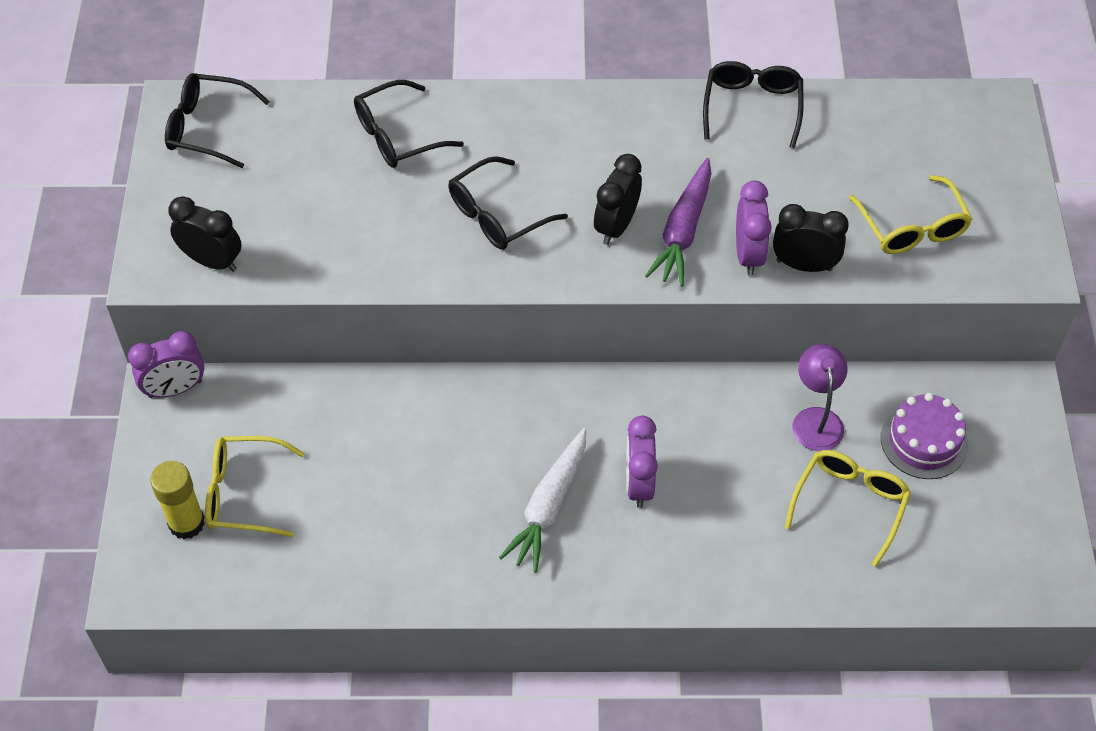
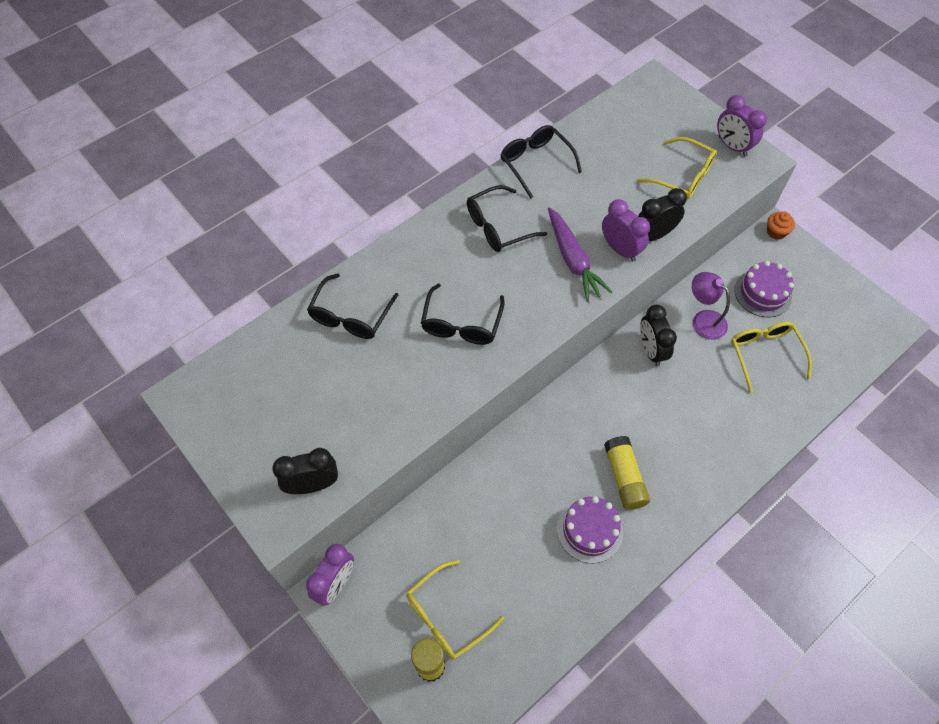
camera: 40 degrees left, 5 degrees up
(207, 127) = (218, 396): black glasses -> black glasses (497, 227)
(459, 526) = (589, 530): none -> purple cake
(549, 506) = (624, 478): white carrot -> yellow glue stick
(616, 226) = (534, 283): black clock -> black clock (651, 350)
(639, 484) = (656, 426): purple clock -> purple clock (732, 146)
(1021, 389) = (776, 232): none -> orange cupcake

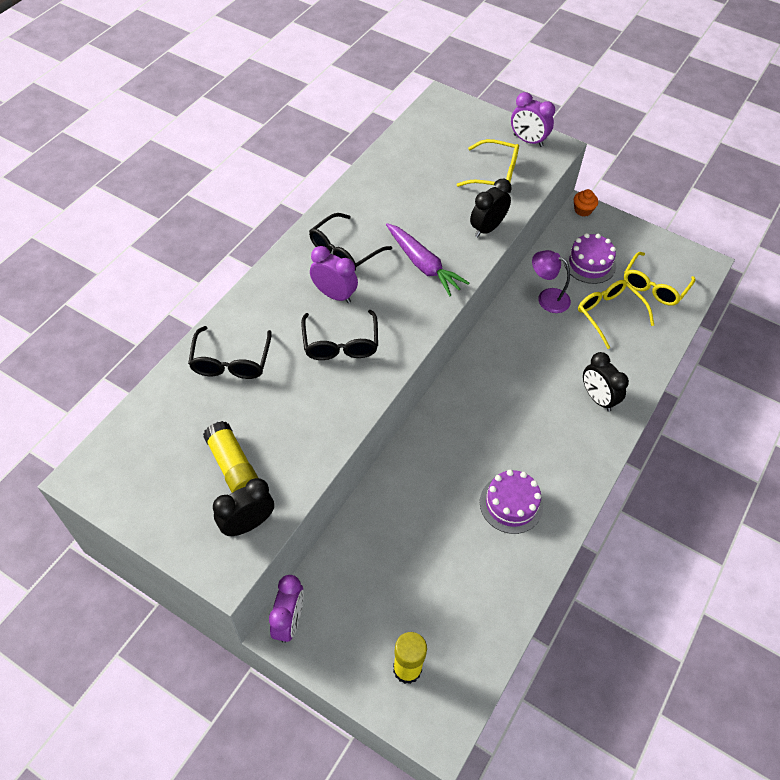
camera: 20 degrees left, 5 degrees down
(446, 616) = (406, 619): yellow glasses -> yellow glasses (654, 286)
(535, 163) = (359, 189): black glasses -> none
(620, 249) = (462, 247): purple clock -> purple clock (334, 295)
(624, 478) = (525, 450): yellow glue stick -> yellow glue stick (232, 465)
(651, 350) = (511, 334): black clock -> black clock (597, 398)

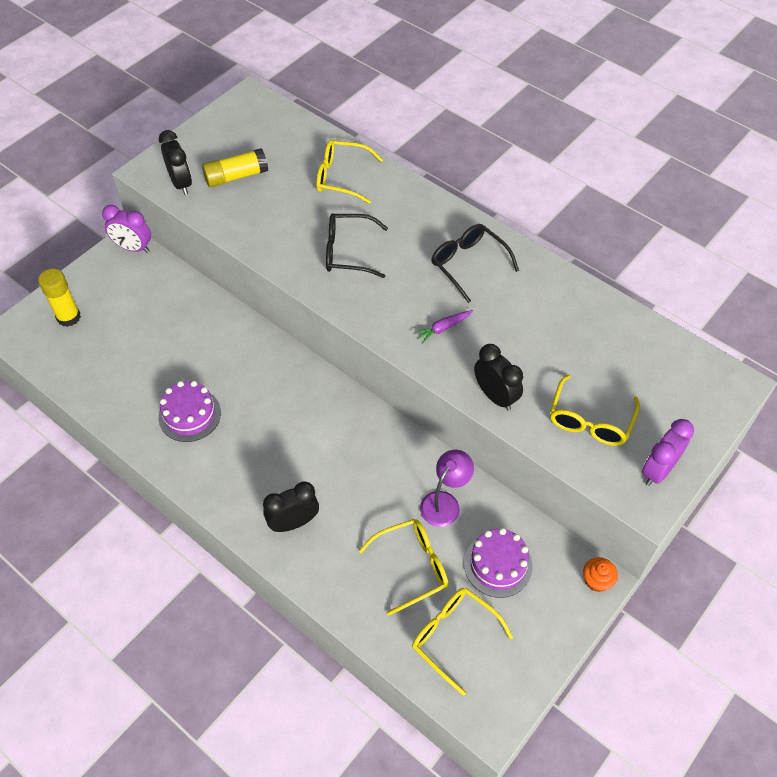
camera: 100 degrees right, 0 degrees up
(231, 362) = (341, 177): black glasses -> yellow glasses
(334, 295) = (410, 252): purple clock -> none
(423, 265) = (443, 328): purple carrot -> purple carrot, size x0.54

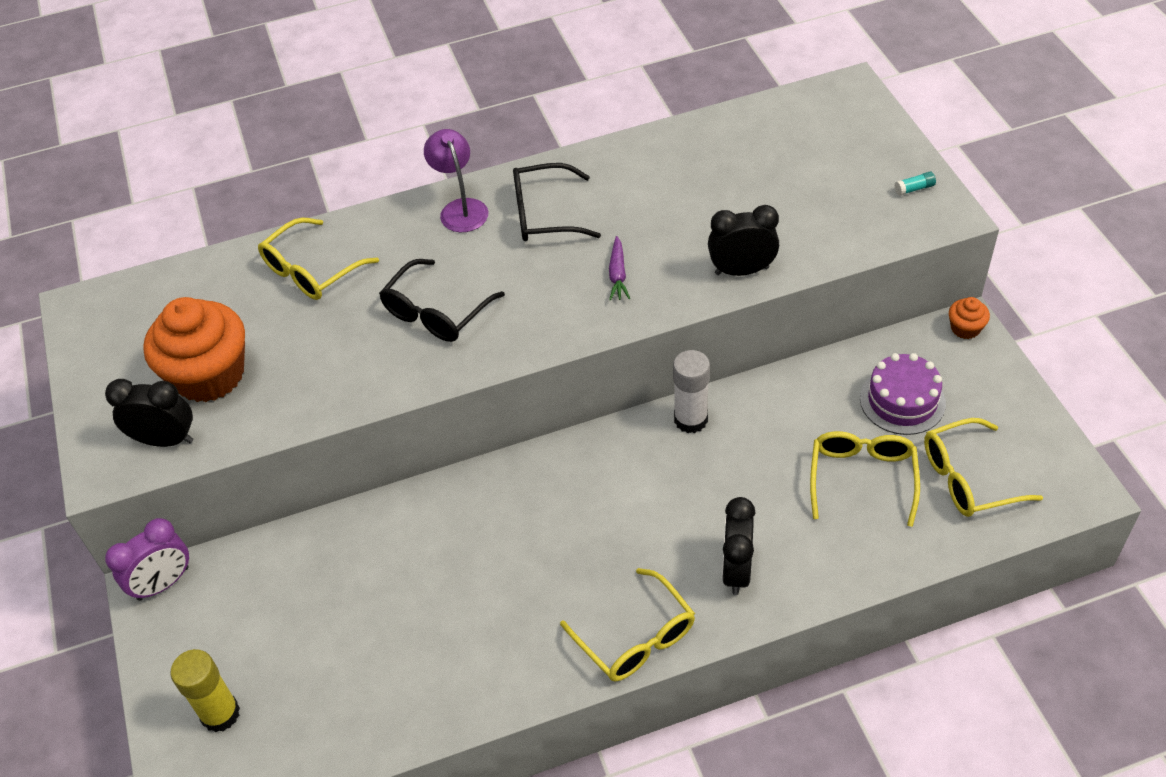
camera: 55 degrees left, 5 degrees down
(189, 415) = (502, 622): purple cake -> none
(236, 176) = (209, 375): yellow glue stick -> orange cupcake
(398, 442) = (690, 419): none -> white glue stick
(444, 502) = (797, 412): purple lamp -> purple lamp (460, 208)
(590, 421) = (823, 211): yellow glasses -> yellow glasses (636, 638)
(658, 470) = (914, 189): purple clock -> turquoise glue stick

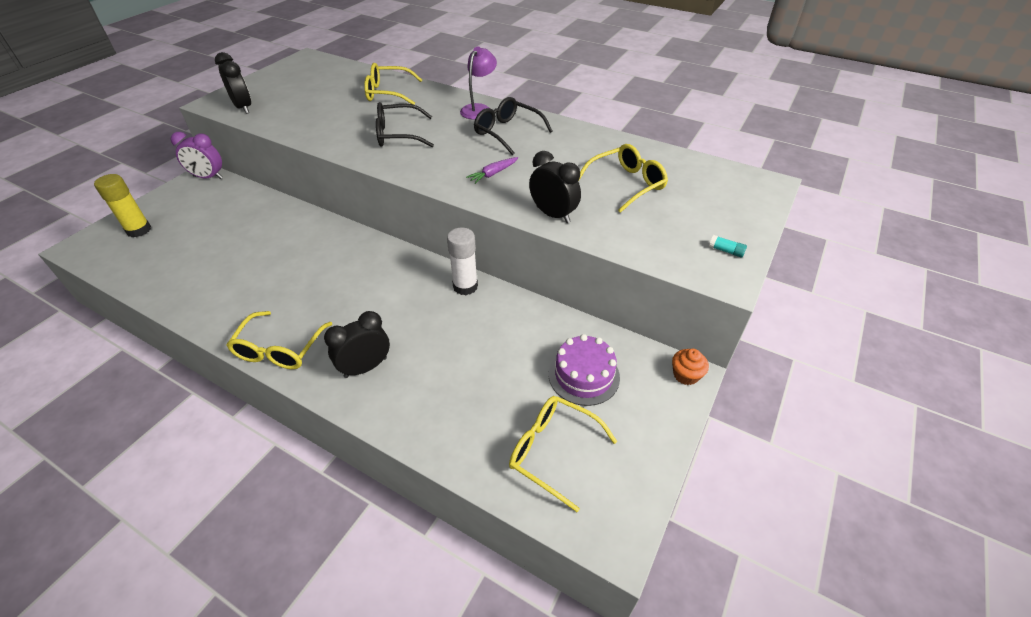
camera: 45 degrees right, 5 degrees down
(209, 375) = (294, 99): orange cupcake -> none
(862, 477) = (496, 390): yellow glasses -> yellow glasses (626, 184)

